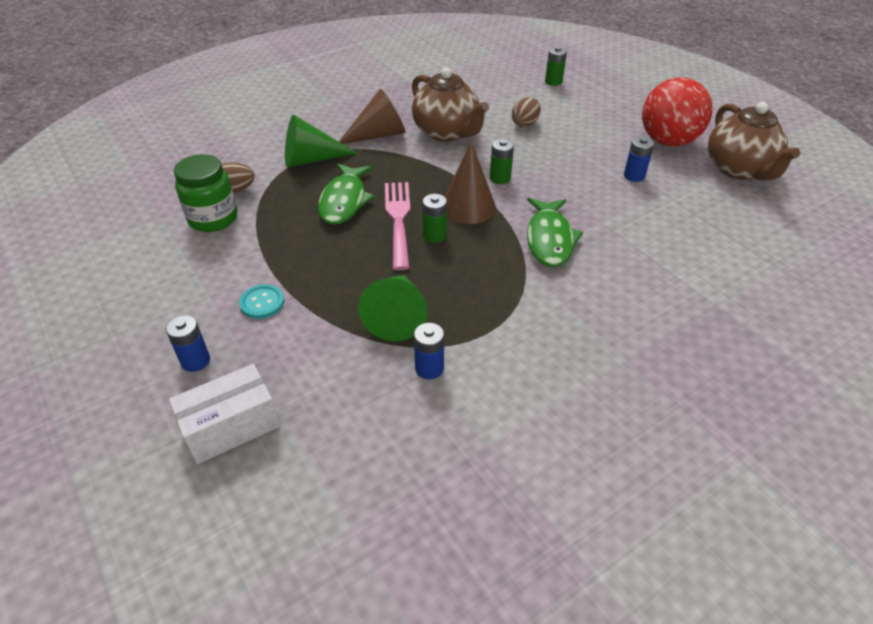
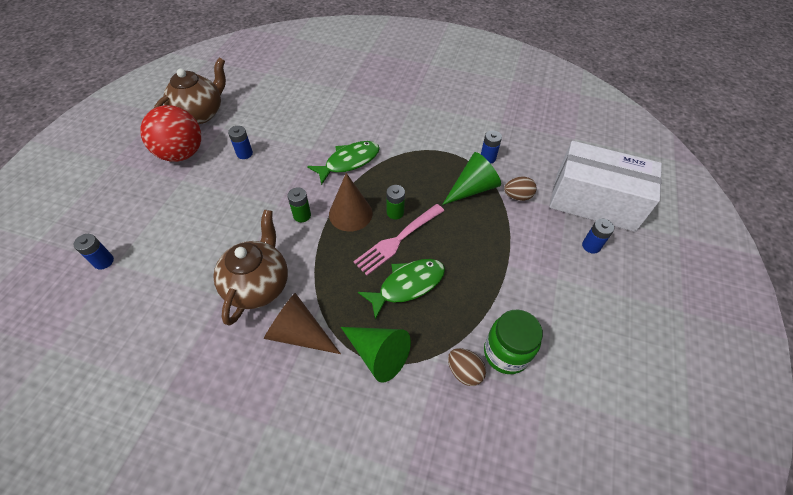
camera: 130 degrees left, 10 degrees up
(231, 426) = (594, 201): white box -> white box, size x1.79
(262, 303) = (530, 252): turquoise button -> none
(525, 124) = (206, 241): brown egg -> brown egg (517, 196)
(553, 81) = (103, 261): green battery -> blue battery

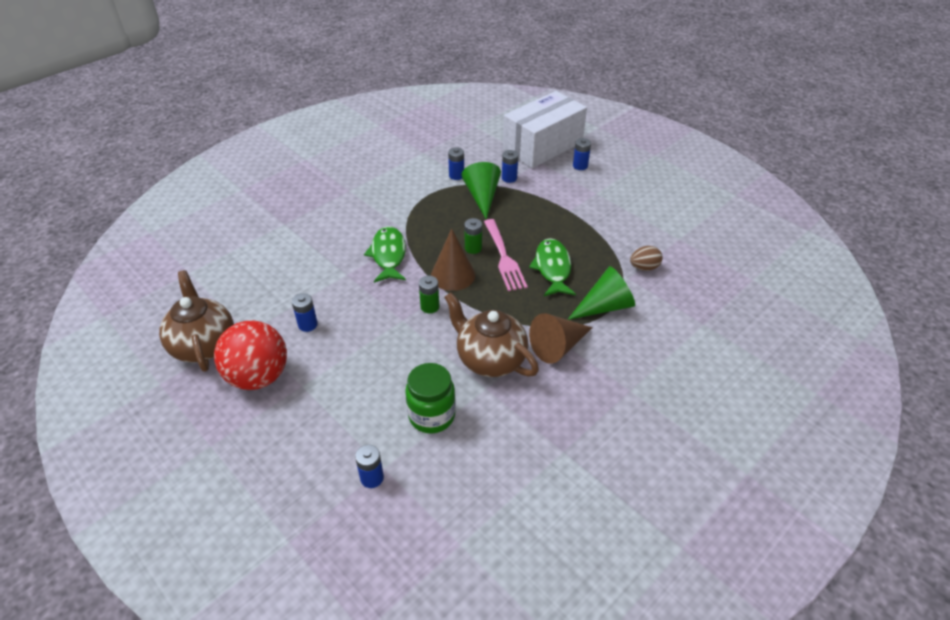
camera: 60 degrees left, 10 degrees down
(506, 353) = (640, 242): green jar -> green jar (431, 416)
(517, 196) = (509, 178): brown egg -> blue battery

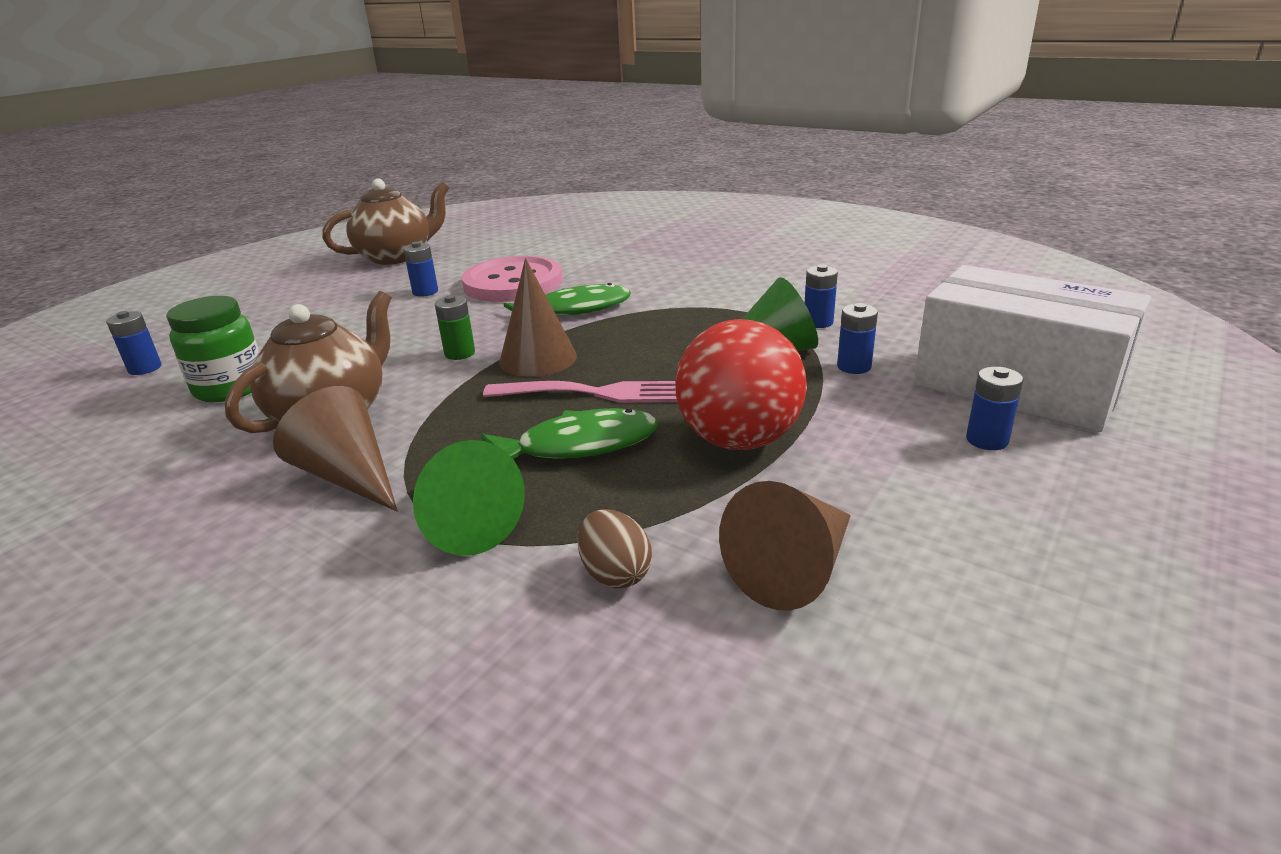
camera: 80 degrees right, 15 degrees down
(258, 376) = (340, 286): red ball -> red ball (739, 440)
(320, 279) = (513, 283): none -> pink button
(473, 248) = (614, 364): green battery -> none
(504, 257) = (597, 393): pink fork -> pink fork turned 150 degrees counterclockwise
(647, 227) = (794, 568): none -> brown cone

